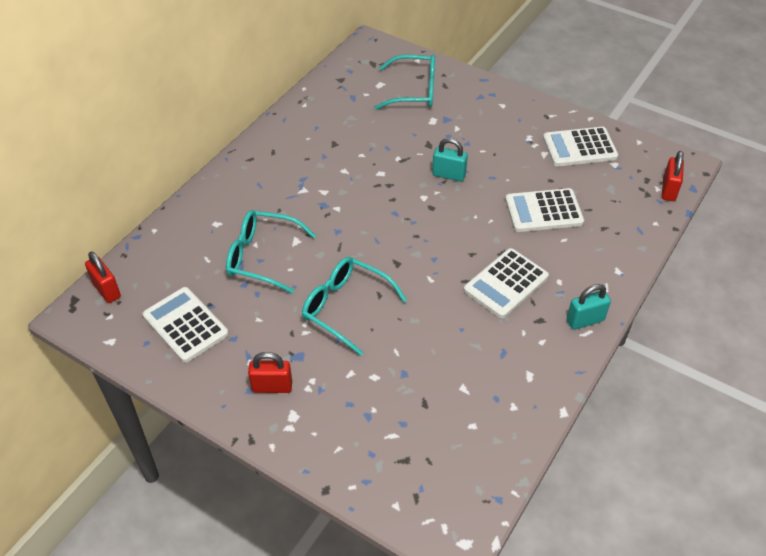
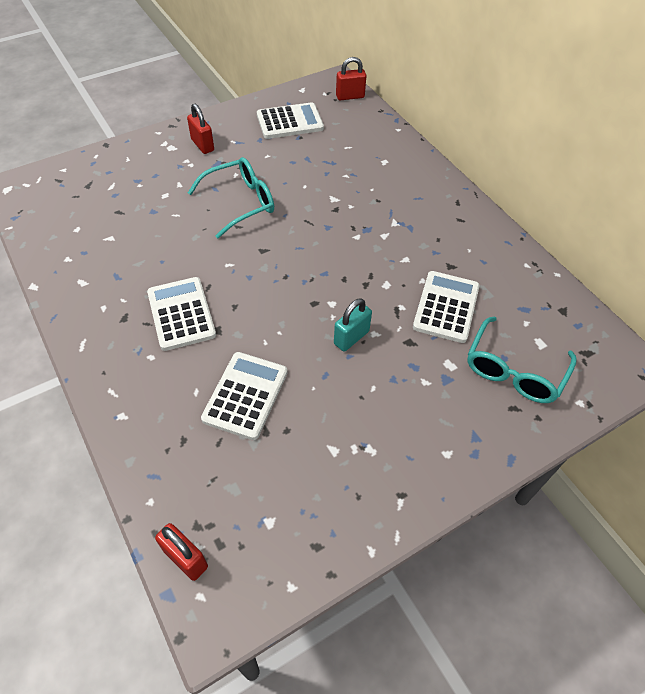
camera: 115 degrees right, 5 degrees up
(262, 257) = (329, 175): turquoise glasses -> none
(272, 387) = (202, 145): red padlock -> red padlock turned 60 degrees counterclockwise
(579, 147) = (321, 498): white calculator -> white calculator (446, 307)
(585, 320) = (94, 351): turquoise padlock -> none

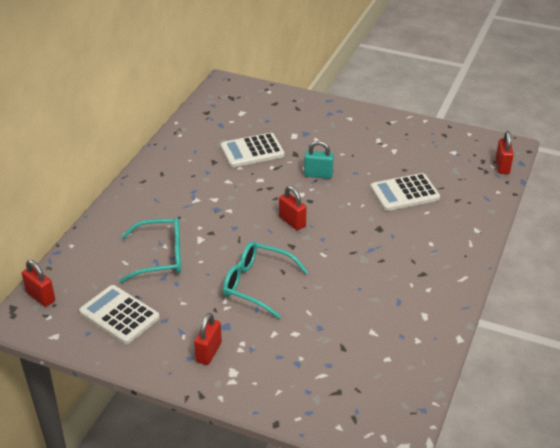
camera: 125 degrees left, 15 degrees down
(181, 314) = (387, 250): white calculator -> none
(295, 270) = (292, 222): none -> red padlock
(514, 371) = (272, 115): turquoise glasses -> turquoise glasses (161, 257)

